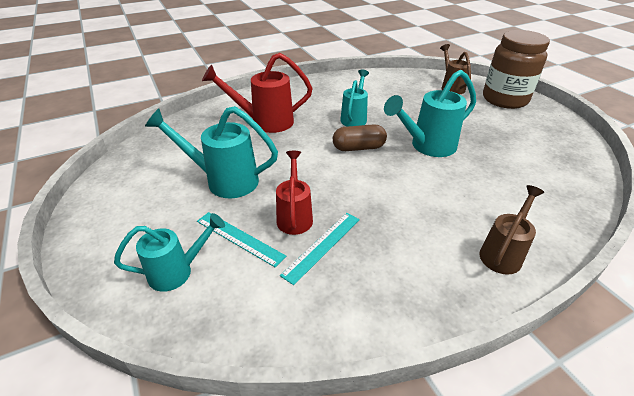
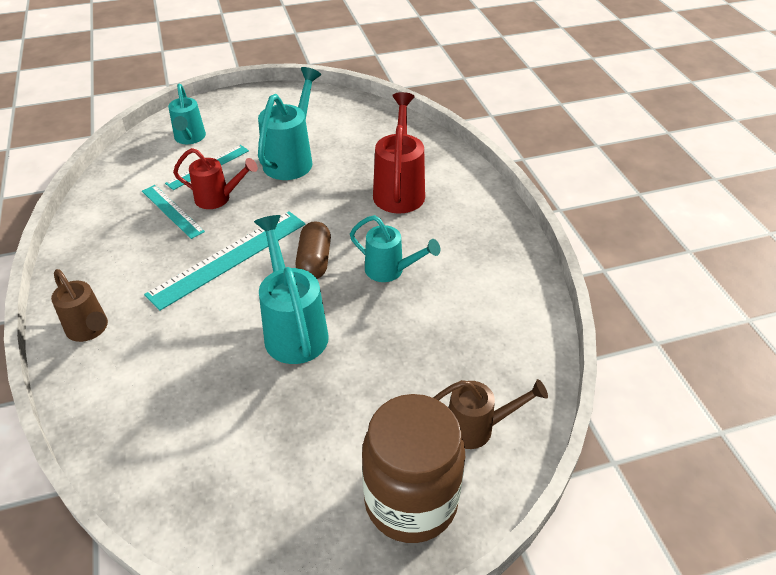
camera: 100 degrees right, 5 degrees up
(374, 190) = (229, 258): none -> turquoise ruler

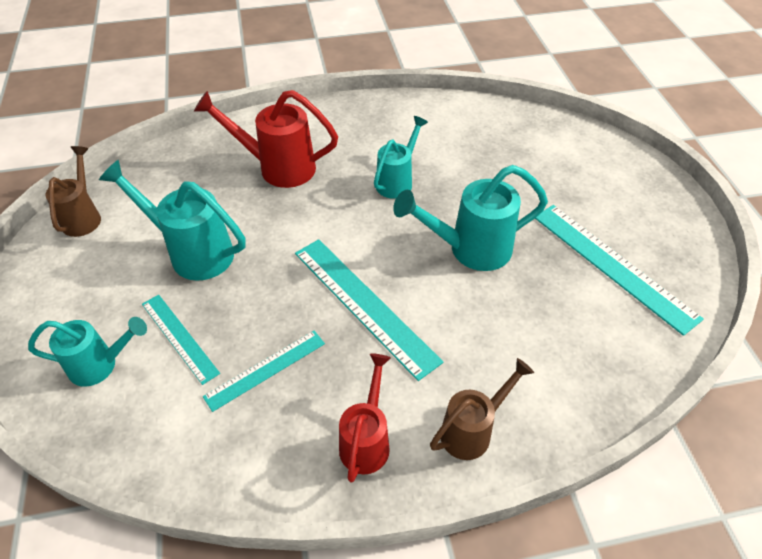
camera: 85 degrees left, 5 degrees up
(218, 199) = (252, 321): red watering can -> red watering can (367, 440)
(267, 457) = (612, 265): none -> turquoise ruler
(314, 261) = (378, 233): brown capsule -> none
(411, 501) = (633, 186): brown jar -> none
(478, 428) = (566, 148): brown watering can -> brown watering can (83, 216)

